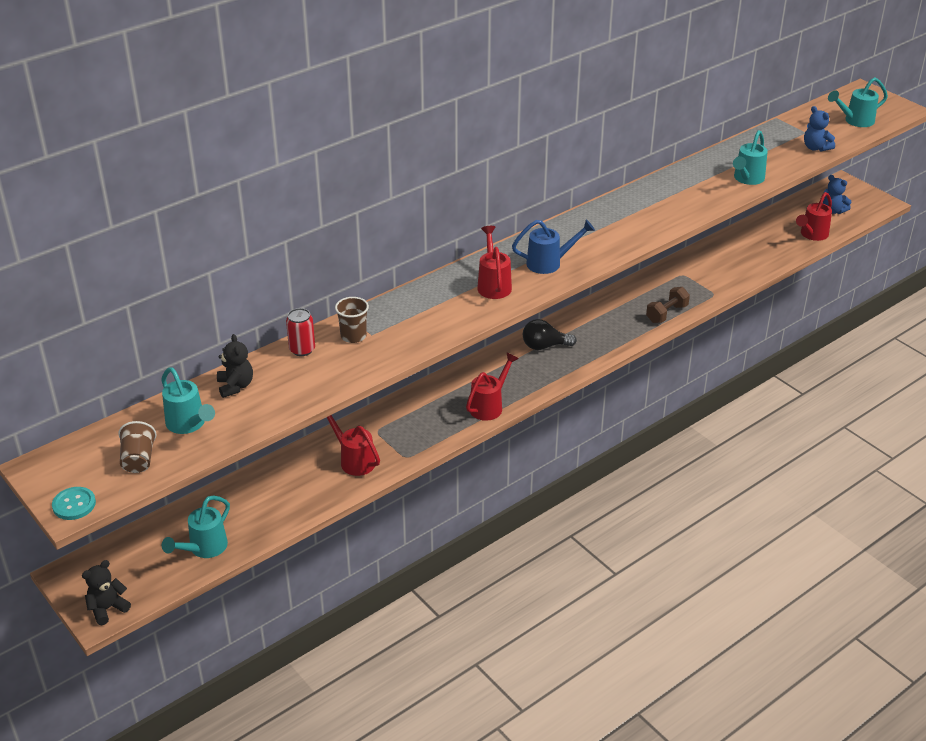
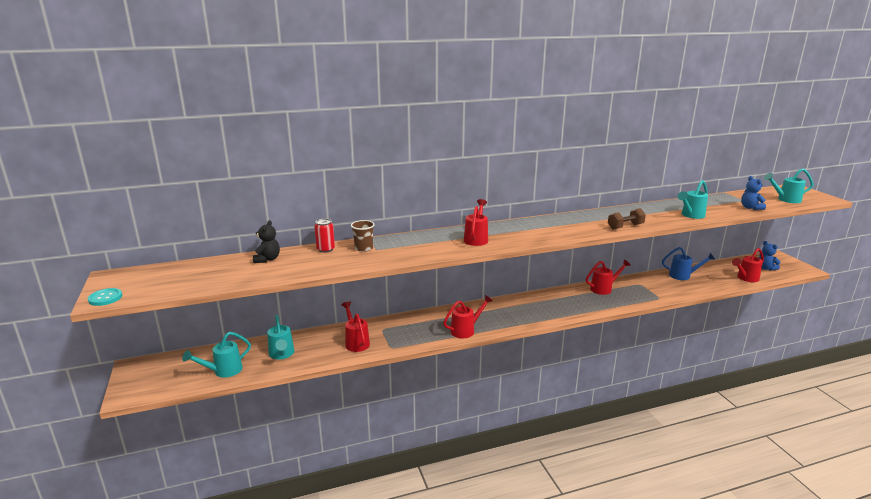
camera: 20 degrees right, 15 degrees down
(107, 609) = (135, 392): black teddy bear -> none
(138, 460) = (170, 283): brown cup -> none
(189, 425) = (219, 272): turquoise watering can -> turquoise watering can (282, 355)
(544, 346) = (523, 305): black light bulb -> none
(550, 263) = (523, 234): blue watering can -> blue watering can (683, 276)
(639, 293) = (604, 289): none -> red watering can
(667, 314) = (619, 303): brown dumbbell -> brown dumbbell (625, 227)

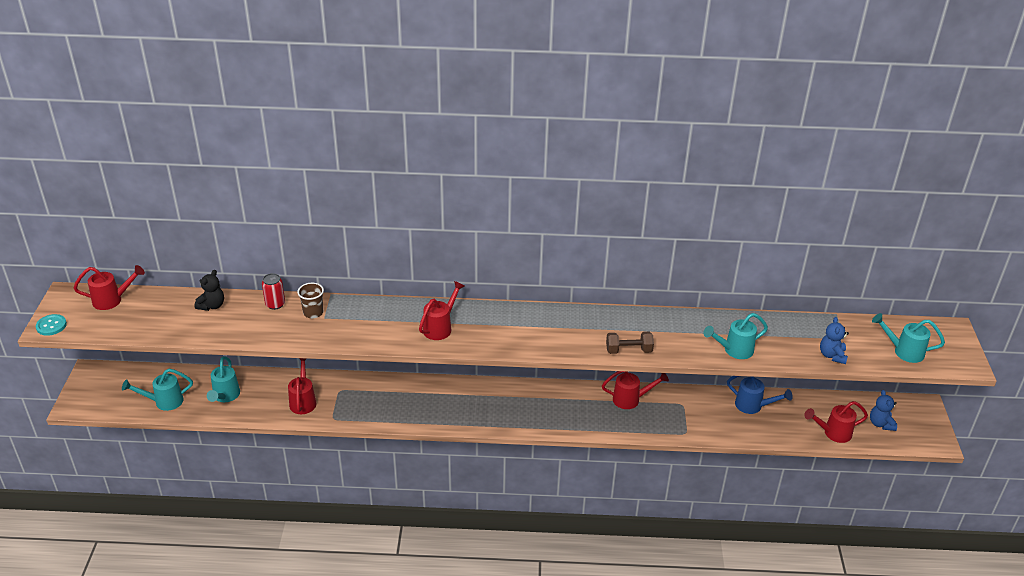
camera: 20 degrees right, 15 degrees up
(466, 330) = (424, 417): red watering can -> red watering can (112, 300)

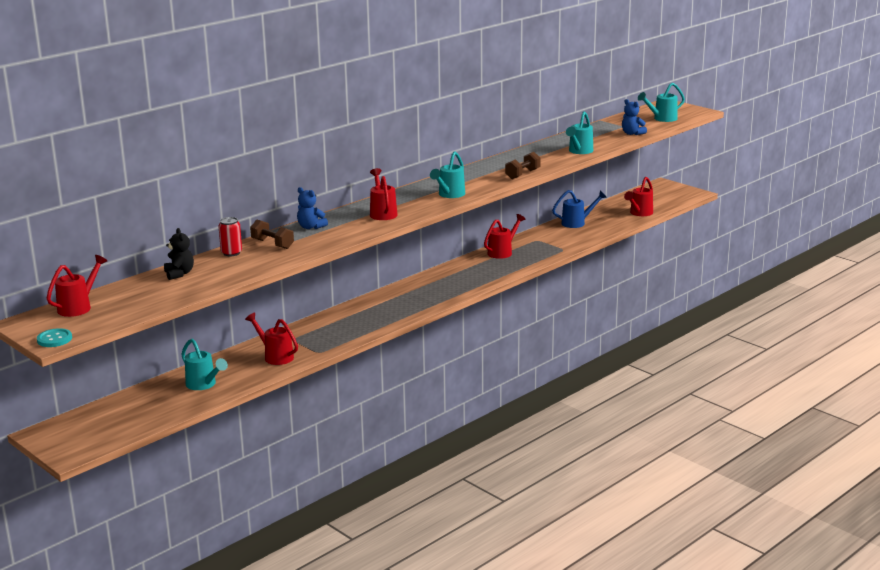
camera: 45 degrees left, 15 degrees down
(163, 402) = (154, 412): turquoise watering can -> turquoise watering can (449, 195)
(313, 312) = (272, 244): brown cup -> brown dumbbell
(881, 424) = (655, 199): blue teddy bear -> blue teddy bear (311, 227)

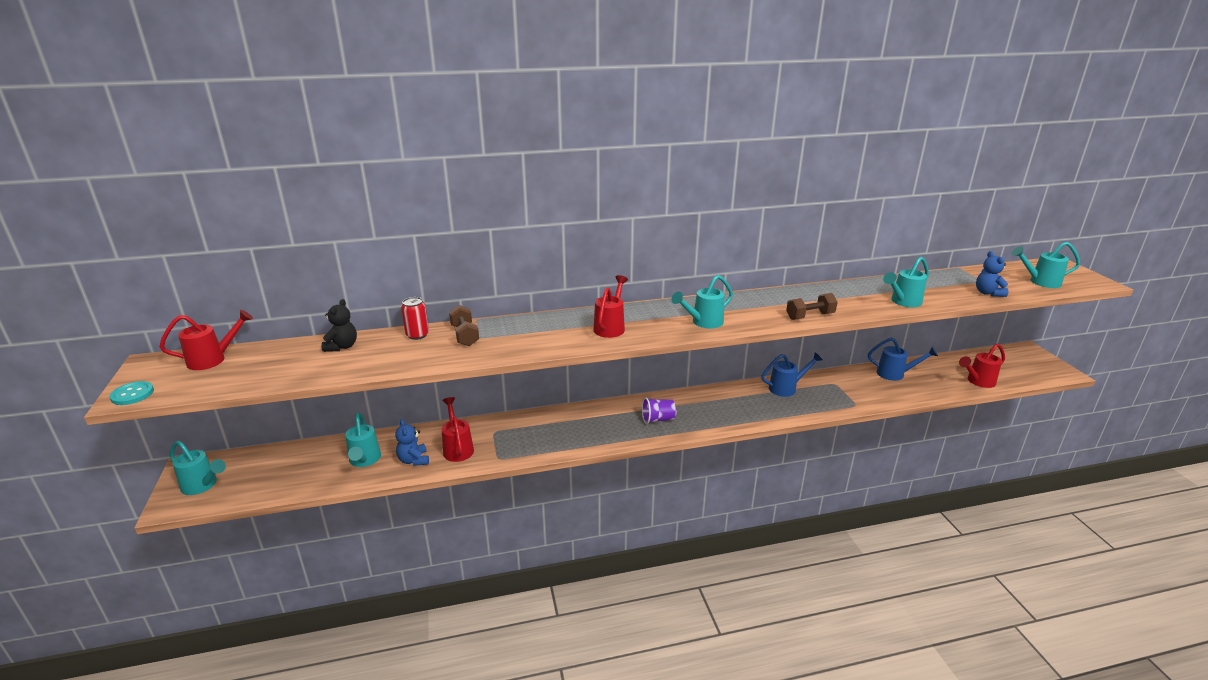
camera: 30 degrees right, 5 degrees up
(78, 438) = (203, 486): none -> turquoise watering can
(311, 227) = (524, 324): blue teddy bear -> blue teddy bear (414, 460)
(421, 296) = (658, 419): none -> purple cup
(503, 252) = (787, 388): red watering can -> blue watering can

